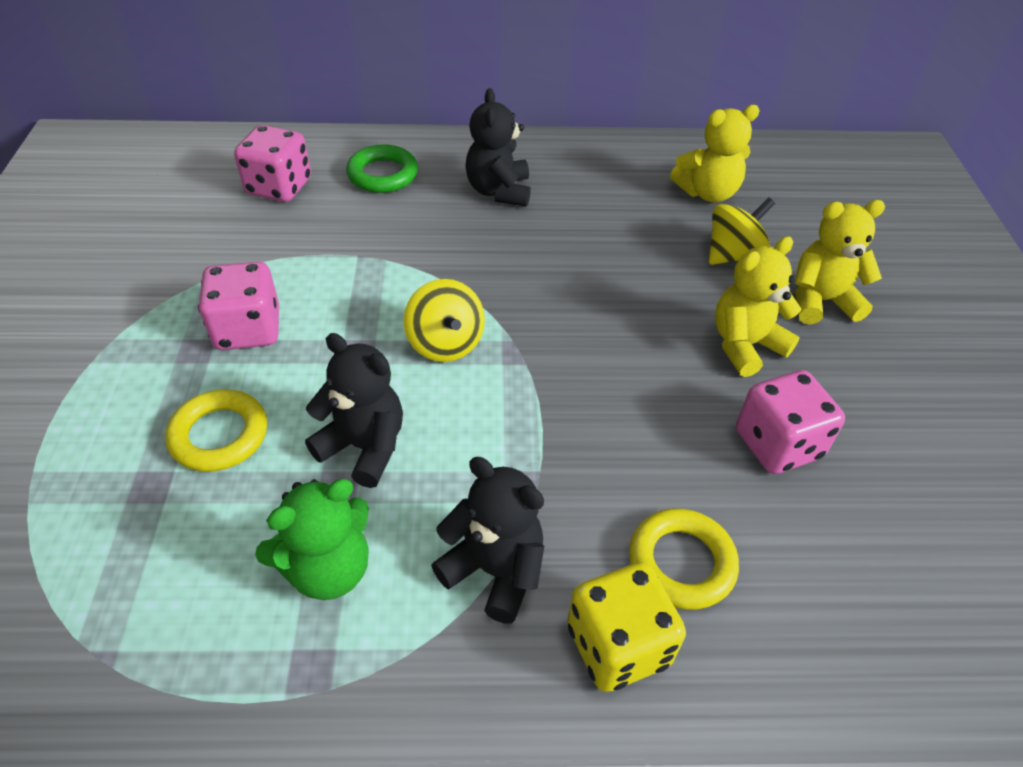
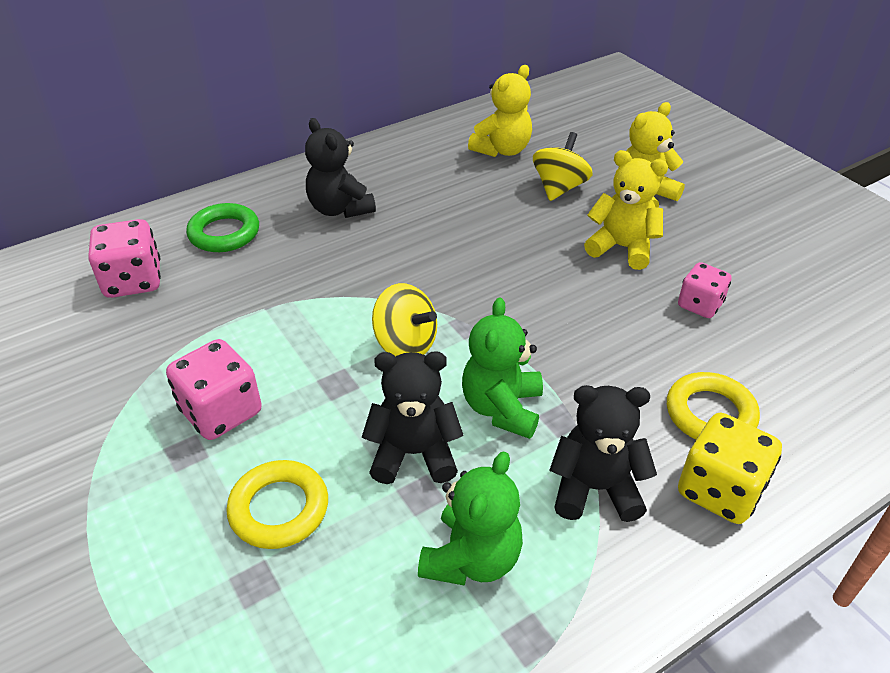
camera: 30 degrees left, 5 degrees down
(477, 446) = (502, 408): none -> green teddy bear
(745, 345) = (622, 248): yellow teddy bear -> yellow teddy bear turned 90 degrees clockwise
(777, 444) = (700, 305): pink dice -> pink dice, size x0.66

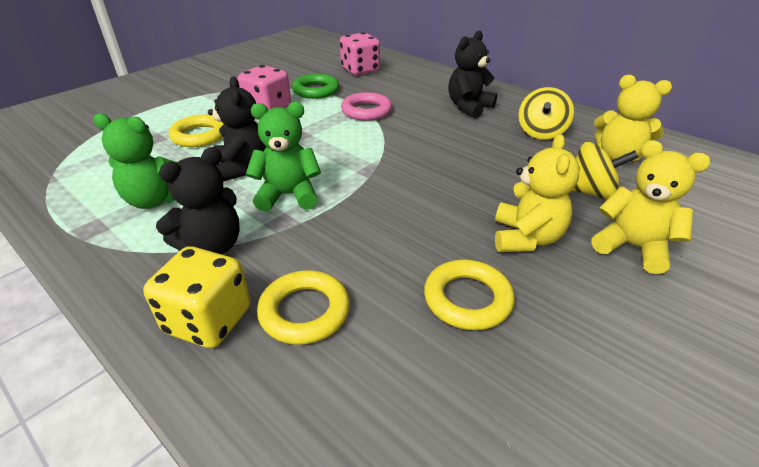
camera: 75 degrees right, 5 degrees down
(224, 233) = (416, 81): green ring -> green ring (316, 90)
(297, 301) = (366, 111): none -> pink ring
(405, 344) = (341, 150): yellow spinning top -> yellow spinning top (541, 132)
(595, 488) = (212, 246): black teddy bear -> black teddy bear turned 60 degrees clockwise
(700, 305) = (467, 299): pink dice -> yellow ring

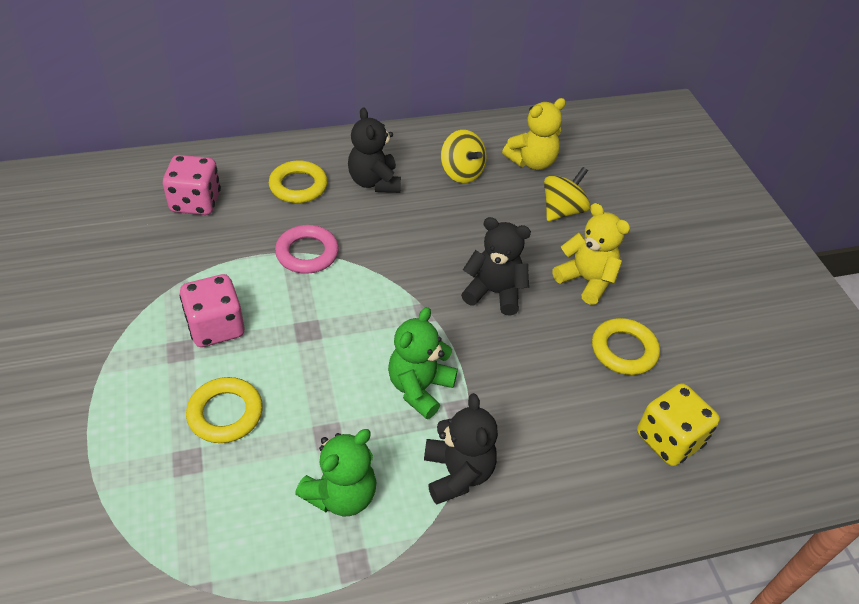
camera: 60 degrees left, 10 degrees up
(208, 320) = (552, 506): yellow dice -> yellow dice (669, 439)
(242, 168) = (337, 403): black teddy bear -> black teddy bear (494, 292)
(304, 311) = (579, 444): yellow ring -> yellow ring (298, 186)
(316, 90) = (211, 265): green ring -> none
(632, 247) = (631, 238): yellow teddy bear -> none

